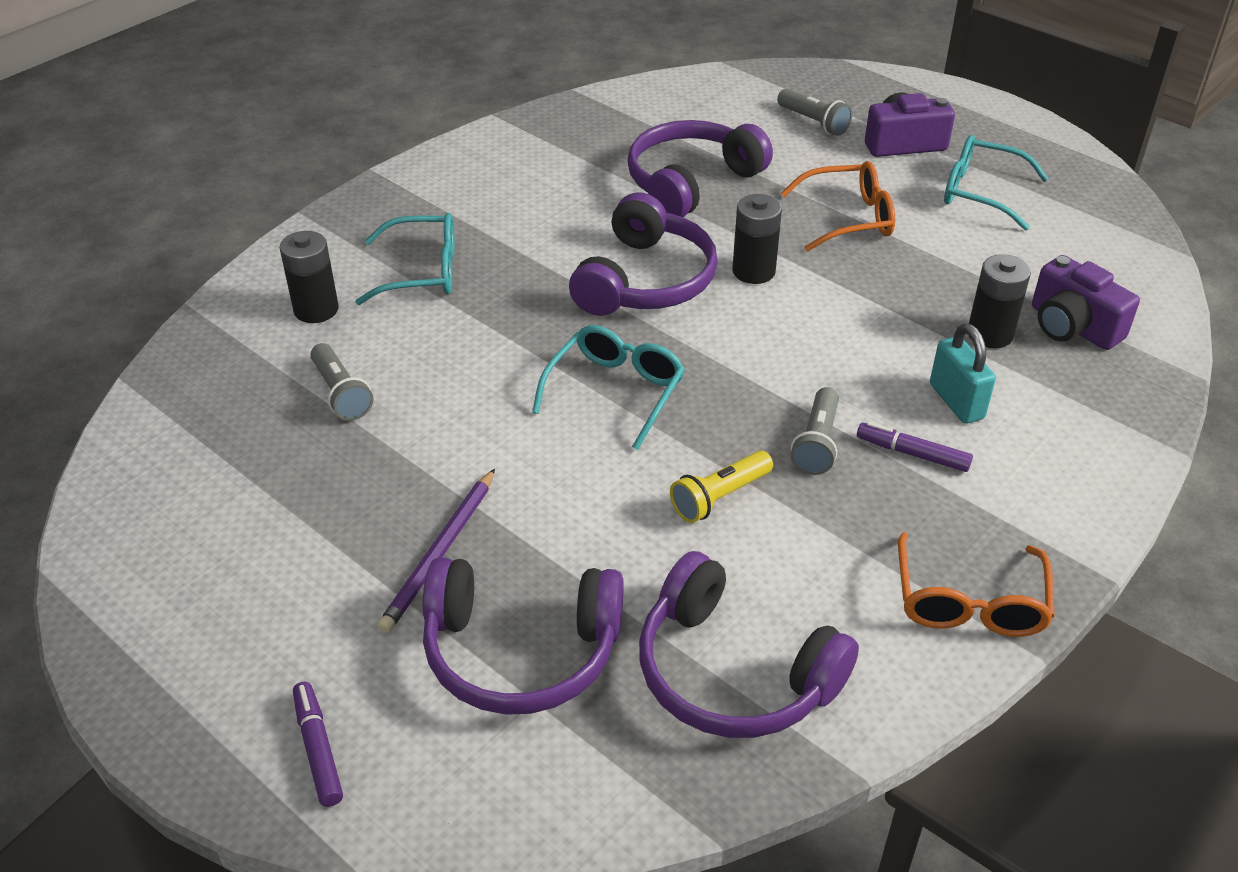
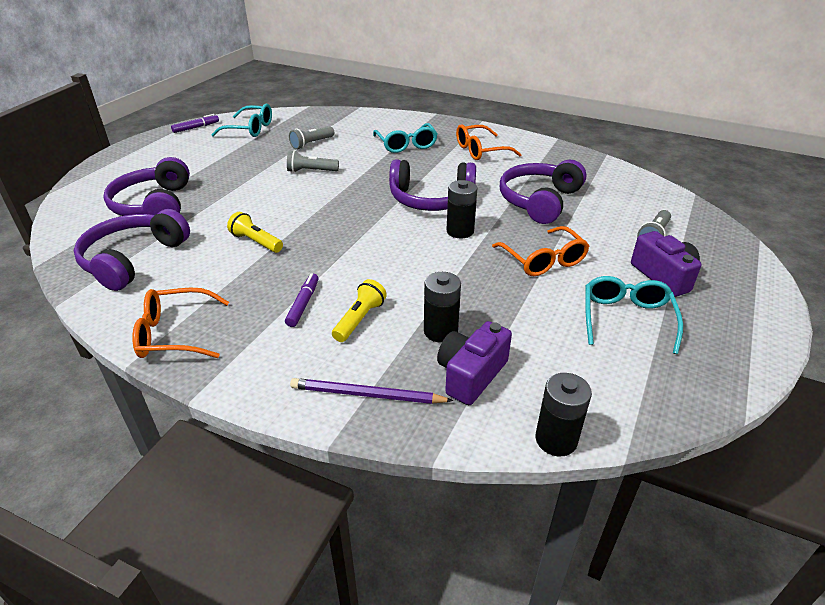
camera: 75 degrees right, 5 degrees down
(316, 310) = (366, 129): black battery -> black battery (556, 440)
(318, 750) = (111, 175): purple marker -> purple marker (196, 127)
(440, 553) = (214, 180): purple pencil -> purple pencil (367, 395)
(495, 197) = (480, 151): none -> orange glasses
(615, 391) = (332, 203): turquoise glasses -> turquoise glasses (250, 129)
(691, 182) = (539, 201): purple headphones -> purple headphones turned 90 degrees counterclockwise
(817, 443) = (305, 268): grey flashlight -> grey flashlight (311, 171)
(956, 401) = (359, 319): turquoise padlock -> yellow flashlight

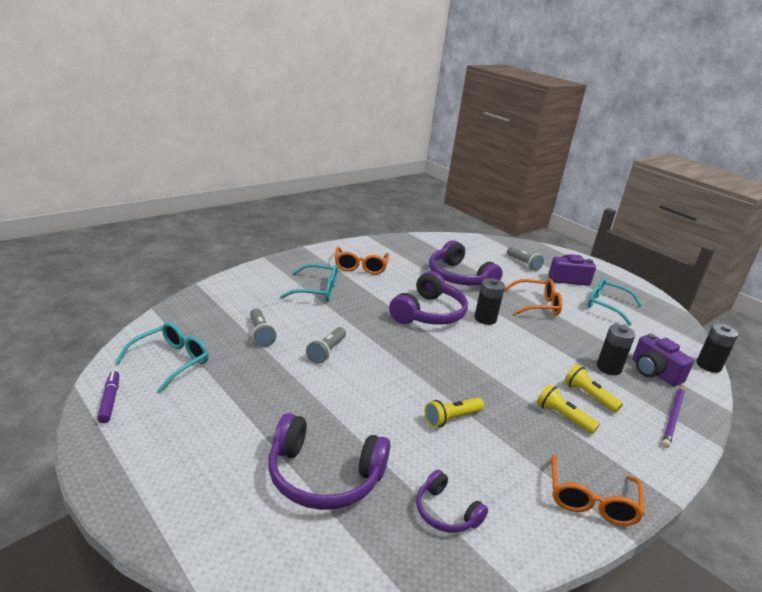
camera: 70 degrees left, 10 degrees down
(133, 259) = (445, 512): purple headphones -> purple headphones, size x0.55
(303, 304) = (563, 417): purple marker -> yellow flashlight

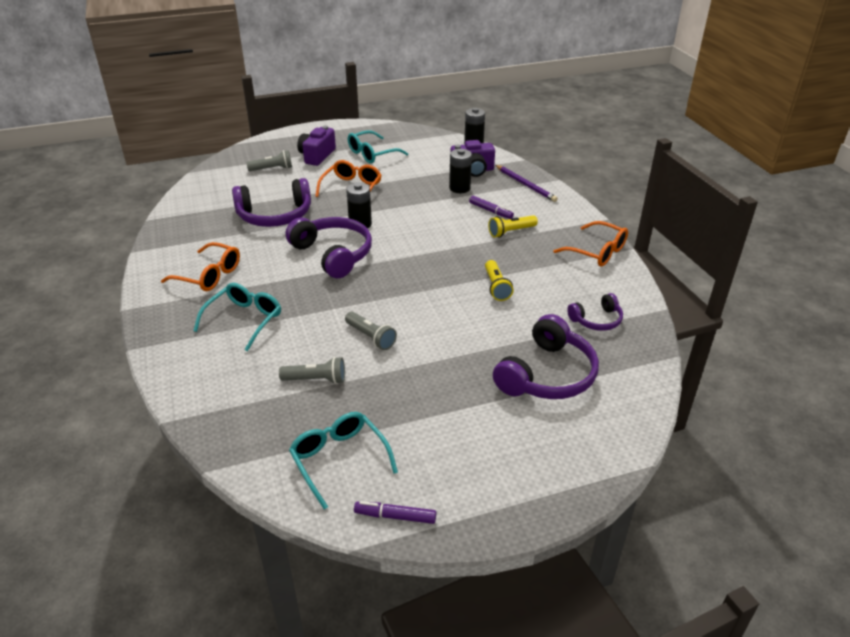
camera: 65 degrees left, 10 degrees up
(588, 396) = (490, 211): yellow flashlight -> purple marker

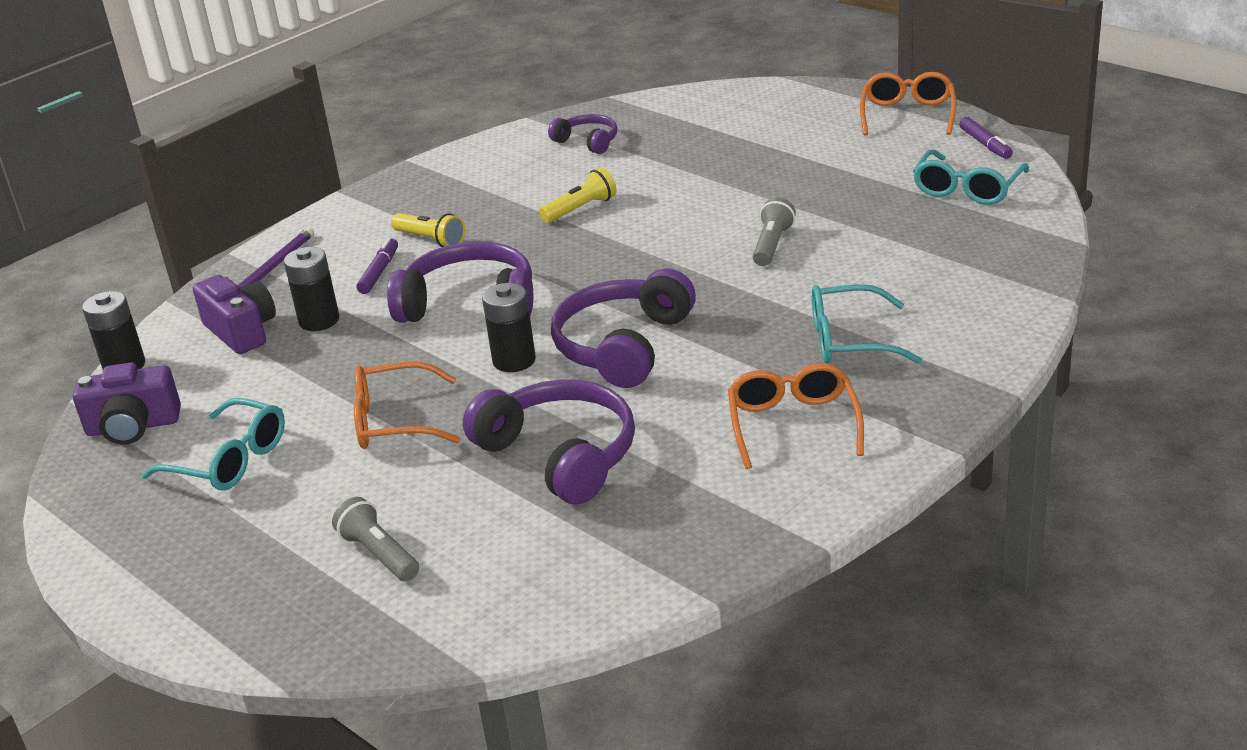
camera: 115 degrees left, 5 degrees down
(316, 379) = (884, 245): grey flashlight -> none
(317, 156) = (278, 525): purple camera -> purple camera (133, 426)
(547, 375) = (713, 140): purple headphones -> purple headphones (469, 303)
(597, 252) = (434, 175): orange glasses -> orange glasses (907, 114)

